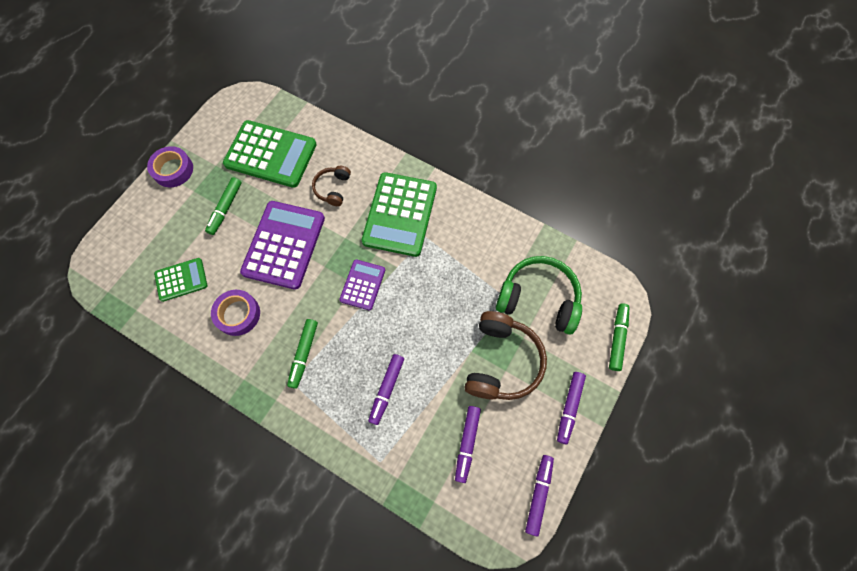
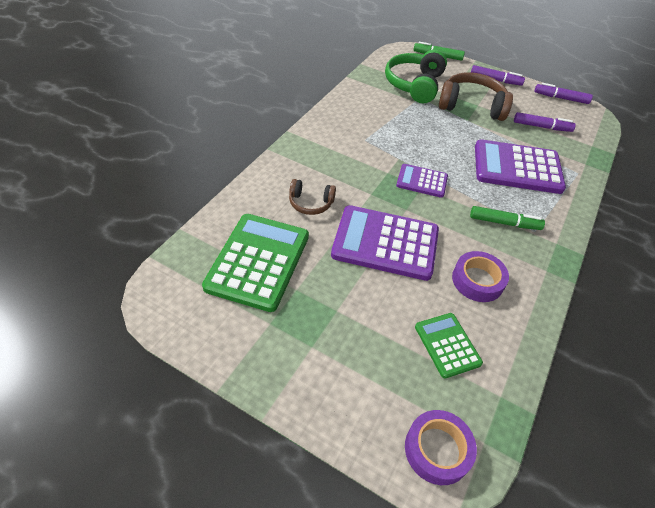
camera: 95 degrees left, 20 degrees down
(173, 170) = (274, 379): purple tape -> purple tape (437, 450)
(225, 208) = (339, 305): green marker -> none
(386, 389) = (517, 168): purple marker -> purple calculator
(400, 214) = (341, 154): green calculator -> none

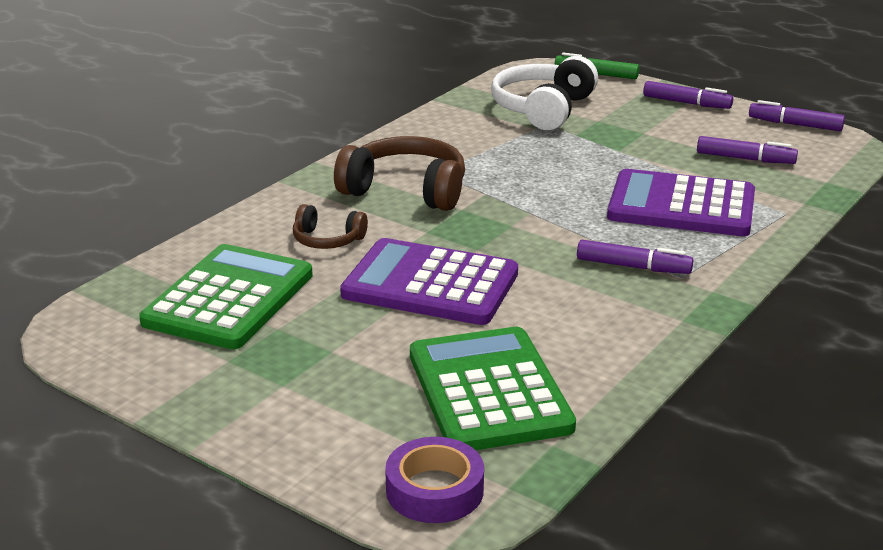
camera: 10 degrees right, 20 degrees down
(414, 85) = (543, 109): green headphones -> white headphones
(422, 181) = (514, 219): purple calculator -> none
(447, 345) = (489, 391): green calculator -> green calculator, size x1.84
(471, 106) = (631, 134): brown headphones -> brown headphones (406, 190)
(477, 280) = (563, 327): purple tape -> none
(504, 223) = (633, 267): green marker -> purple marker

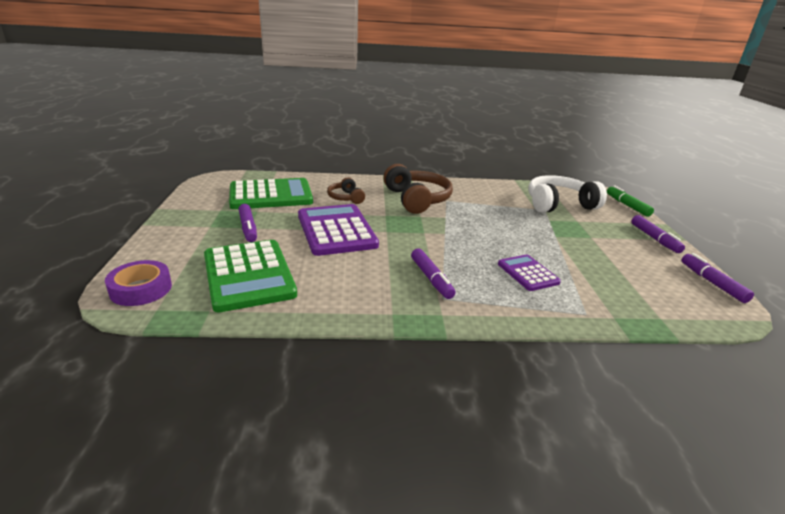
camera: 50 degrees right, 0 degrees up
(489, 391) = (248, 275): green calculator -> green calculator turned 120 degrees clockwise
(681, 206) = (528, 273): purple calculator -> purple calculator, size x0.54
(745, 159) = (627, 278): purple marker -> purple marker (248, 228)

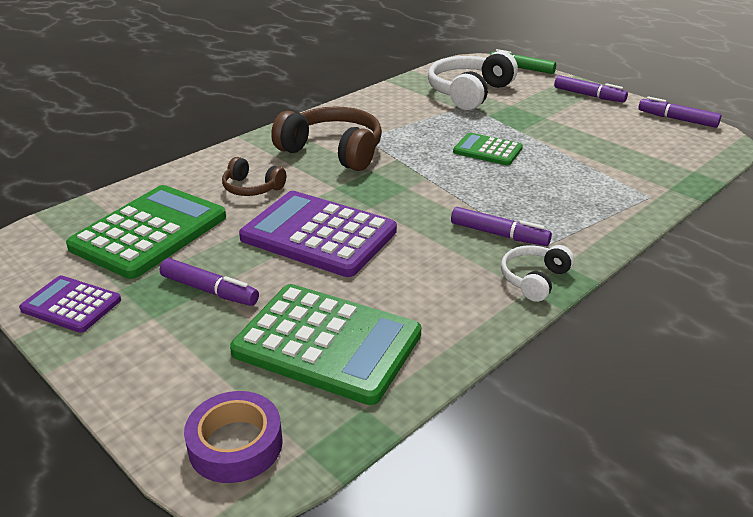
camera: 40 degrees left, 5 degrees up
(406, 311) = (534, 279): none -> white headphones
(511, 236) = (487, 150): none -> green calculator
(528, 273) = (558, 182): purple calculator -> purple calculator (71, 305)

